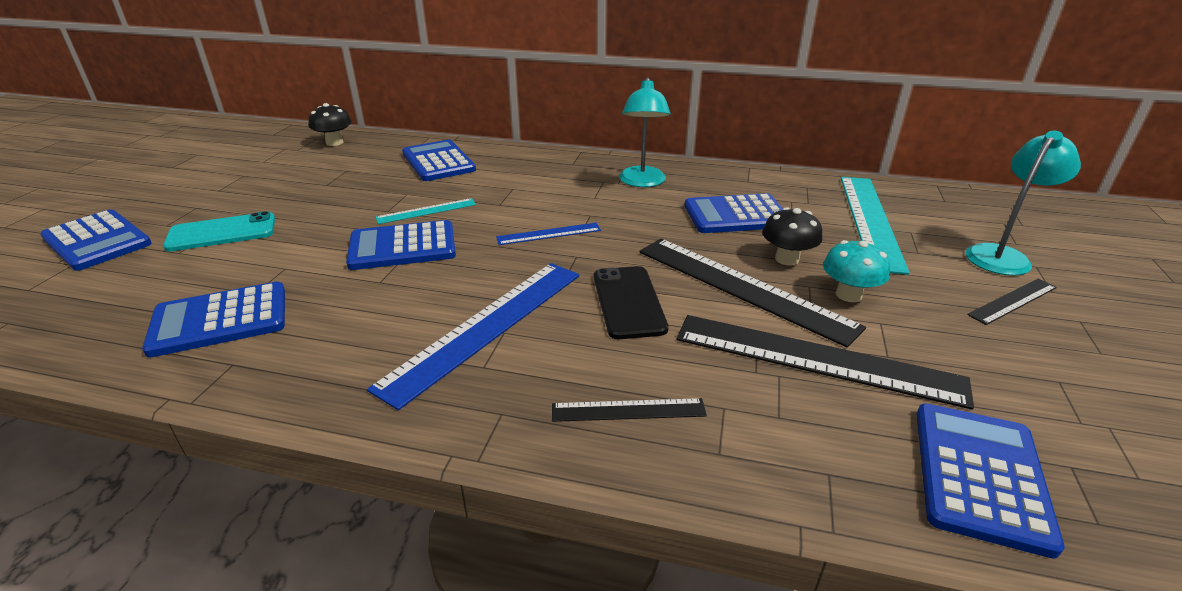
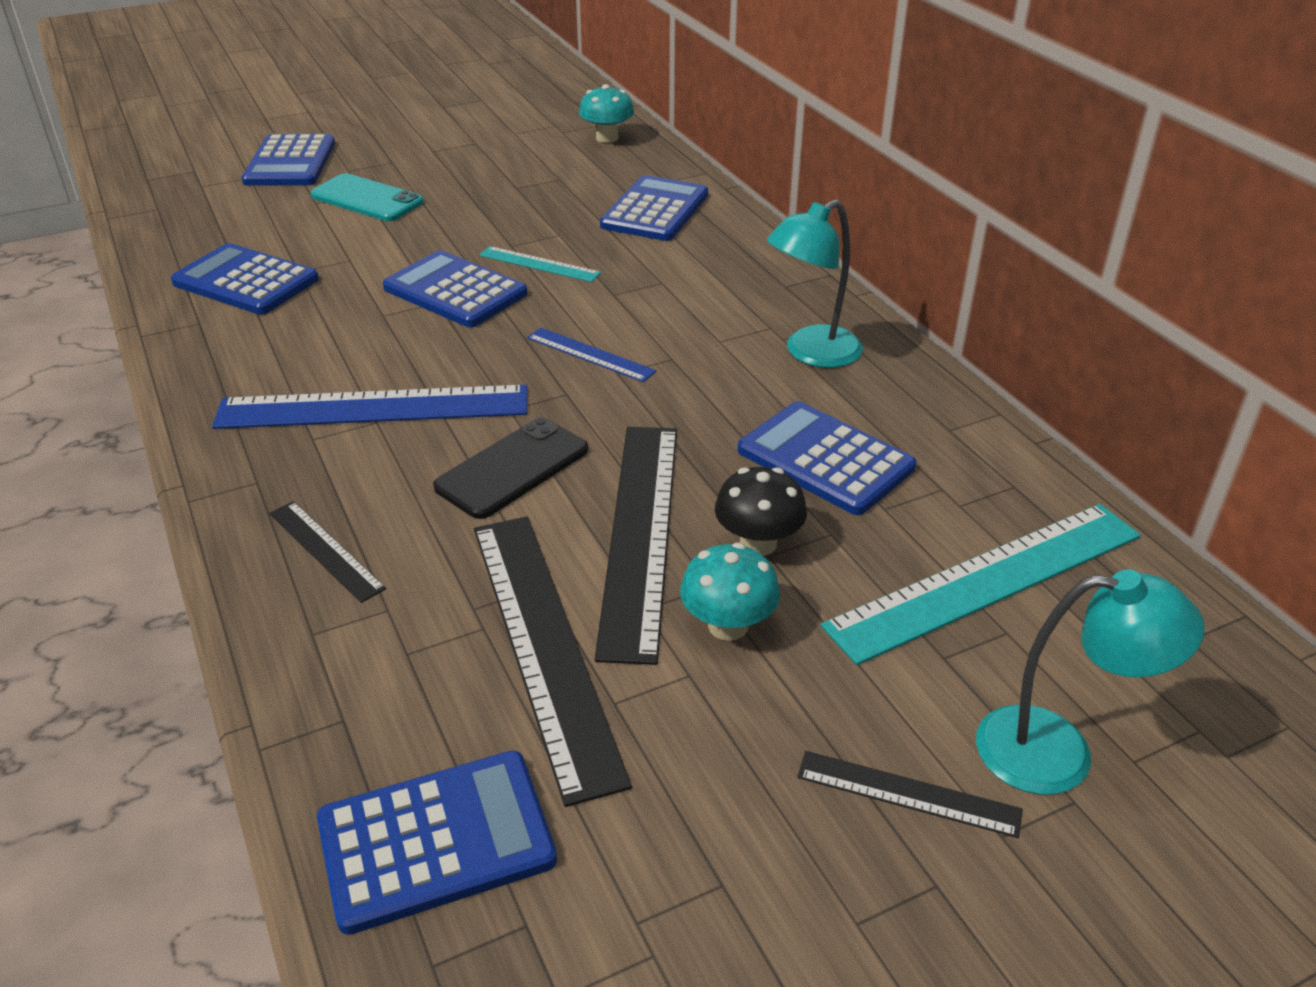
camera: 50 degrees right, 5 degrees up
(334, 142) = (607, 138): black mushroom -> turquoise mushroom

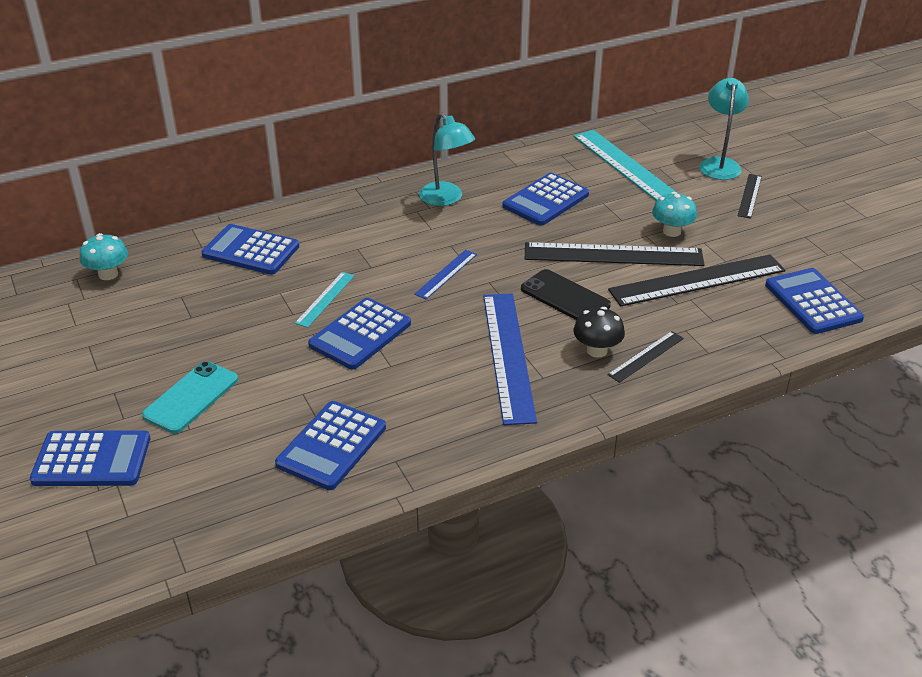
camera: 90 degrees left, 0 degrees up
(758, 543) = (614, 222): black mushroom -> black mushroom (597, 350)

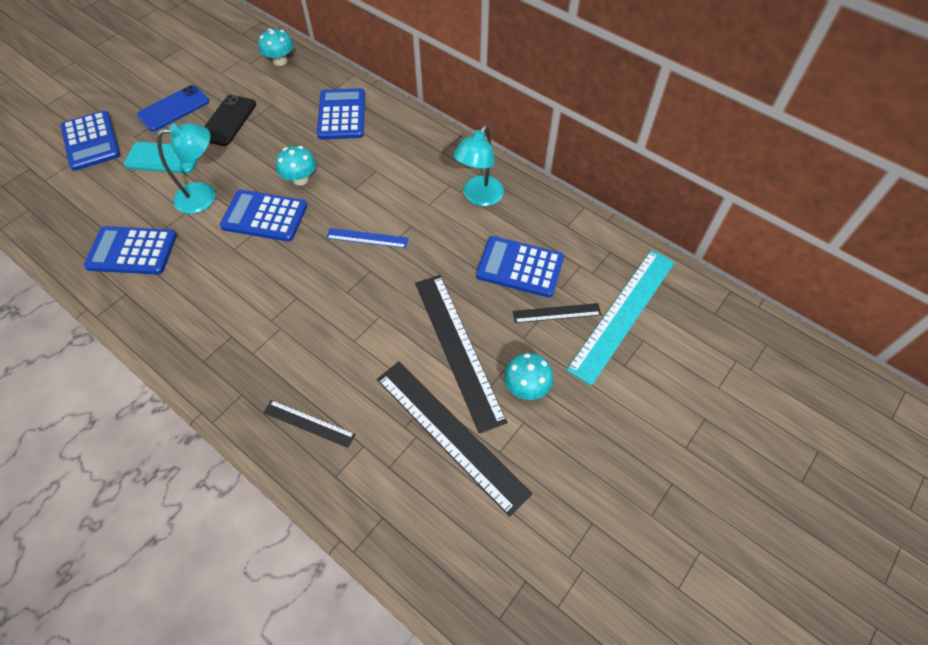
camera: 65 degrees right, 20 degrees up
(104, 375) = (173, 108): none -> blue phone
(325, 299) = (300, 179): turquoise ruler -> turquoise mushroom
(508, 355) = (272, 319): blue ruler -> none
(565, 297) = (372, 332): black phone -> black phone (228, 120)
(597, 350) = (303, 381): black mushroom -> none
(719, 164) = (689, 396): turquoise lamp -> turquoise lamp (204, 196)
(749, 196) = (642, 444): black ruler -> black ruler (556, 313)
(813, 302) = (464, 560): blue calculator -> none

